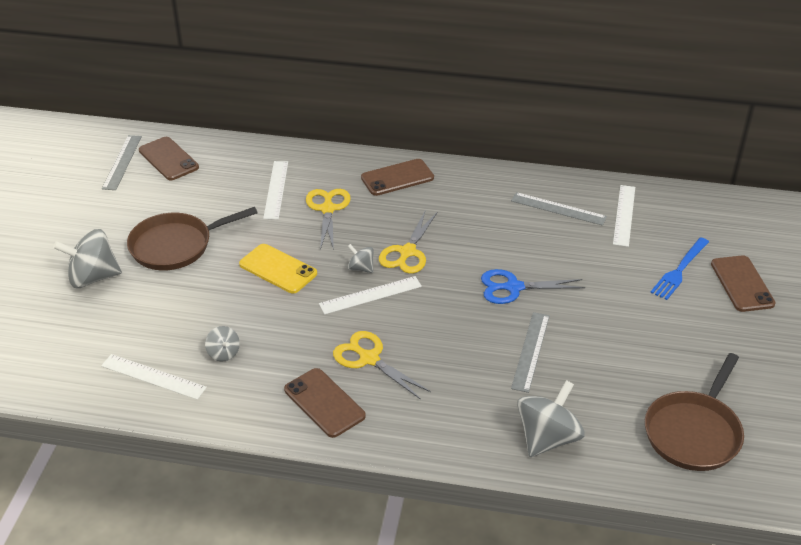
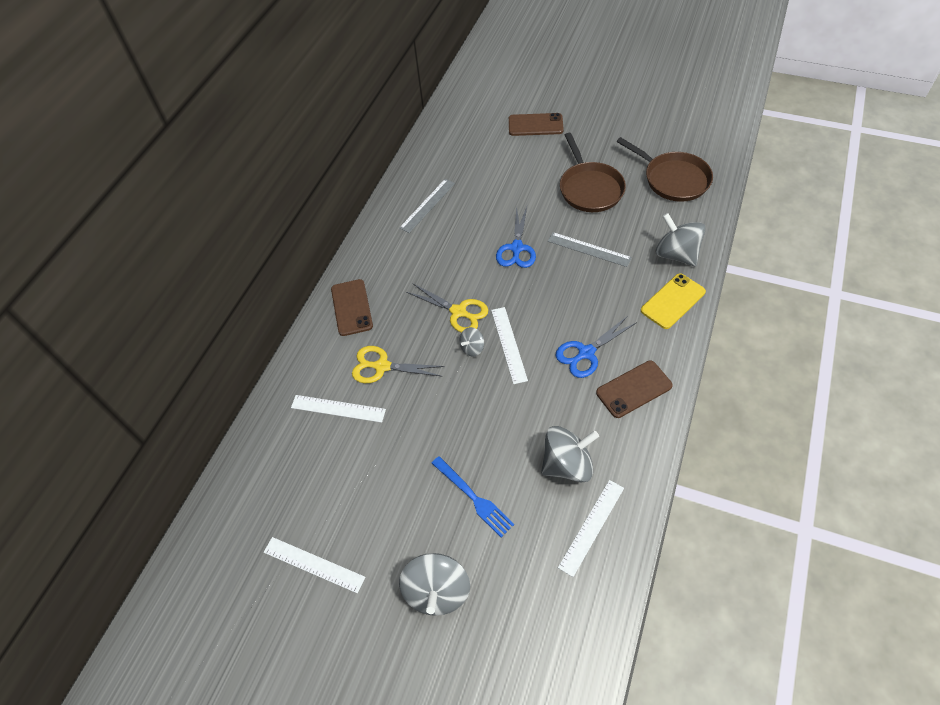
camera: 75 degrees left, 15 degrees up
(122, 162) = (236, 565): grey ruler -> none
(168, 159) = (249, 513): brown phone -> none
(175, 246) = (404, 506): brown pan -> brown pan (590, 189)
(223, 353) = (567, 464): grey spinning top -> grey spinning top, size x1.94
(278, 269) = (460, 414): yellow phone -> yellow phone (673, 301)
(369, 359) = (586, 353): yellow scissors -> blue scissors
(624, 215) = (446, 169): white ruler -> white ruler (314, 564)
(679, 271) = (516, 152): blue fork -> blue fork (474, 498)

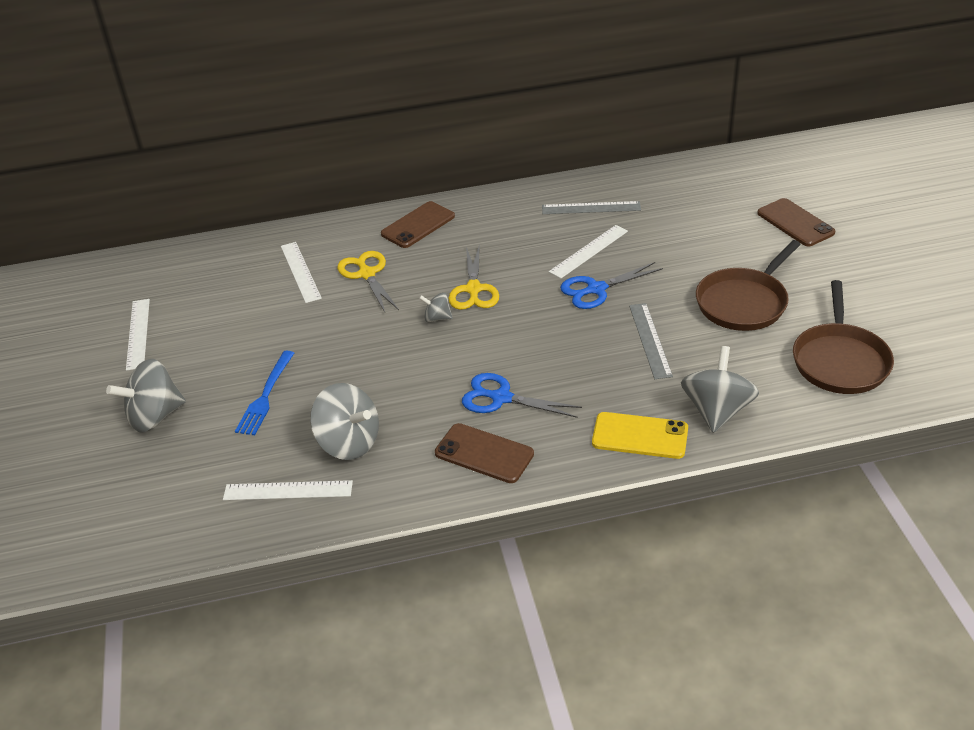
camera: 55 degrees right, 15 degrees down
(509, 344) = (463, 339): white ruler -> white ruler (589, 251)

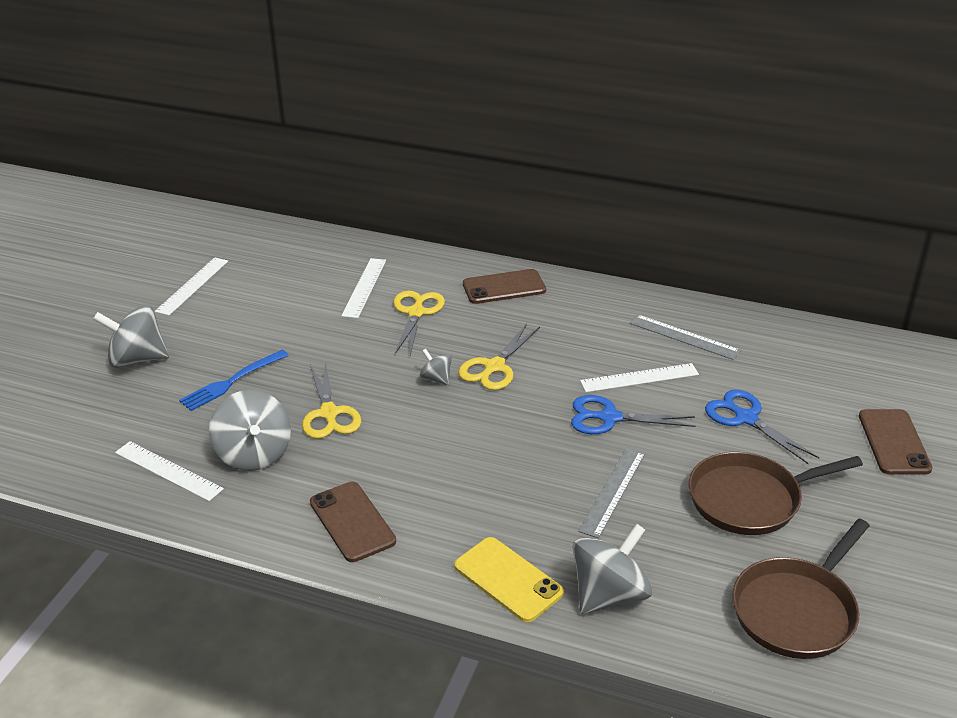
camera: 30 degrees right, 5 degrees down
(378, 383) = (329, 413): none -> yellow scissors
(501, 398) = (418, 479): blue scissors -> blue scissors (746, 418)

